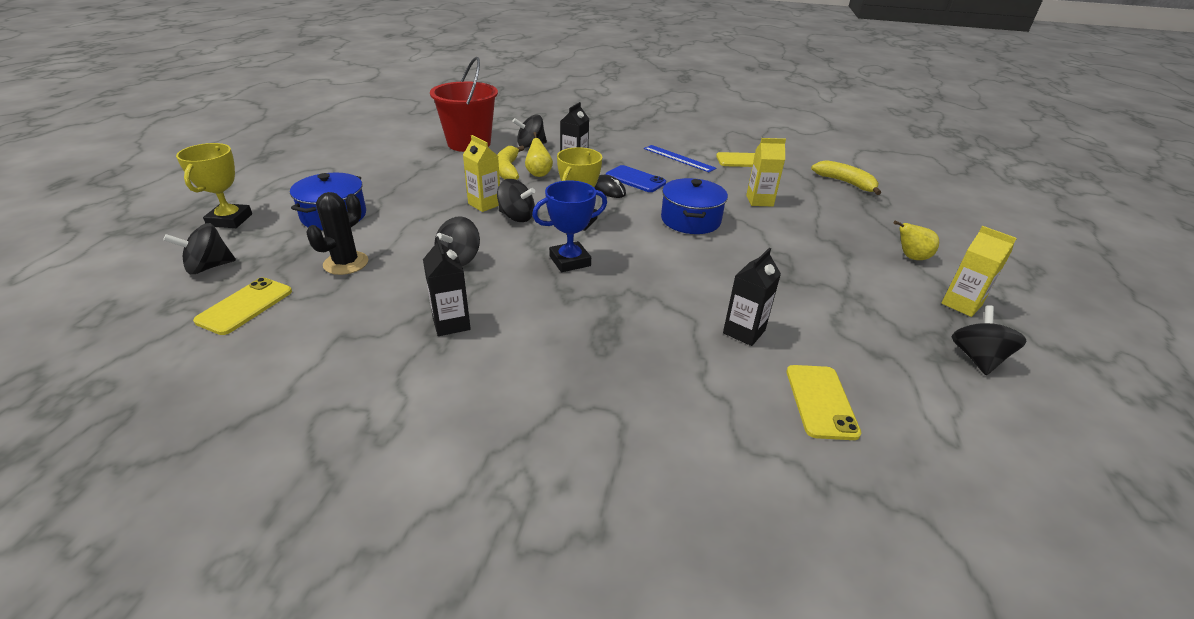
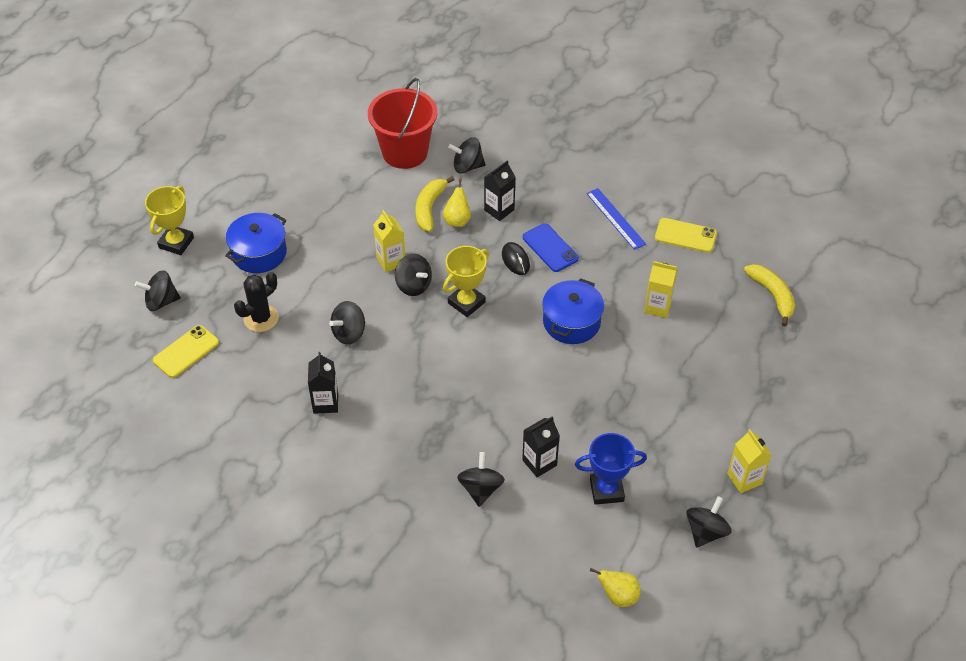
camera: 20 degrees right, 15 degrees up
(570, 261) = (438, 354): blue trophy -> blue trophy (606, 490)
(694, 371) = (480, 489): none -> black spinning top
(820, 401) = (555, 536): yellow phone -> none
(910, 257) = (748, 416): yellow pear -> yellow pear (618, 596)

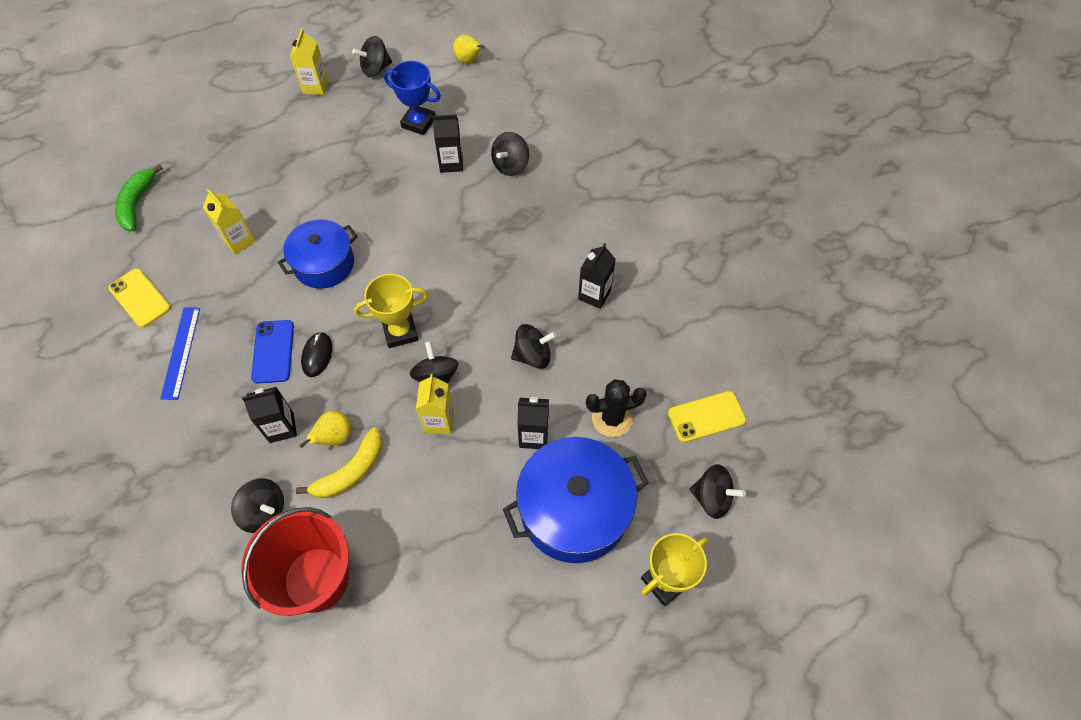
camera: 150 degrees left, 10 degrees up
(259, 253) = (574, 510): blue pot -> blue pot, size x1.51
(314, 282) = (533, 436): none -> black carton
(772, 295) = (137, 203): yellow banana -> green banana

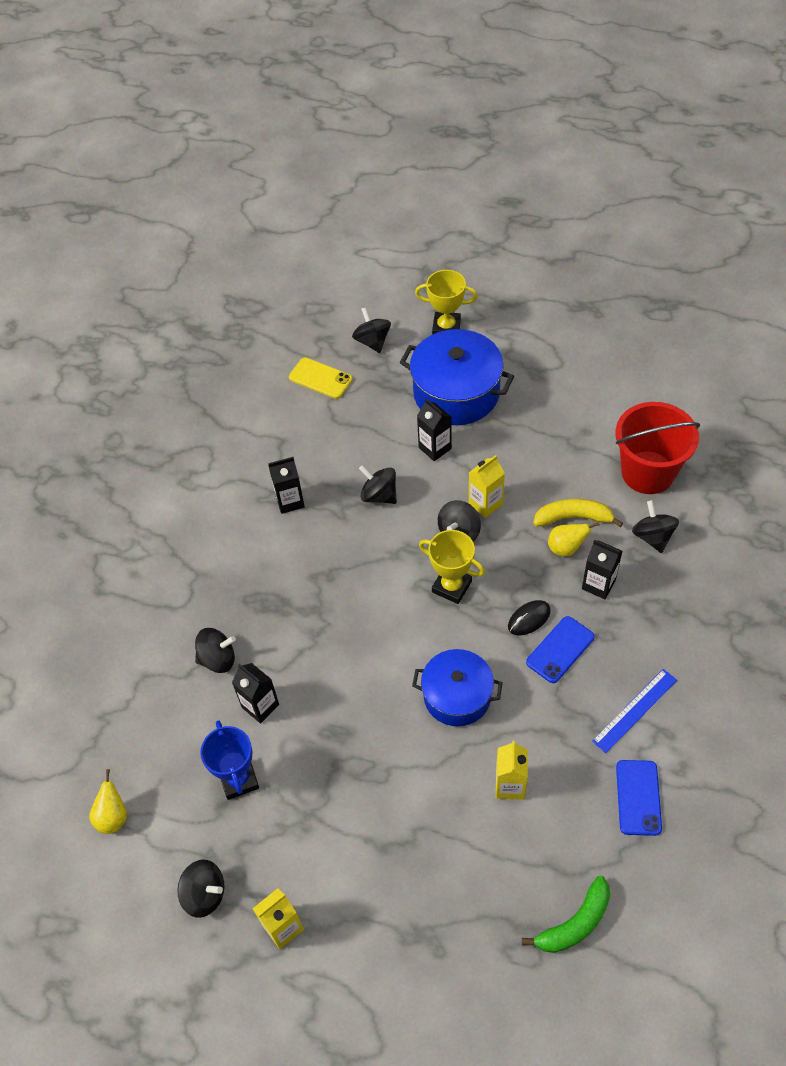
camera: 130 degrees left, 5 degrees down
(140, 298) = (638, 797): yellow phone -> blue phone
(612, 418) = (376, 420): black cactus -> none

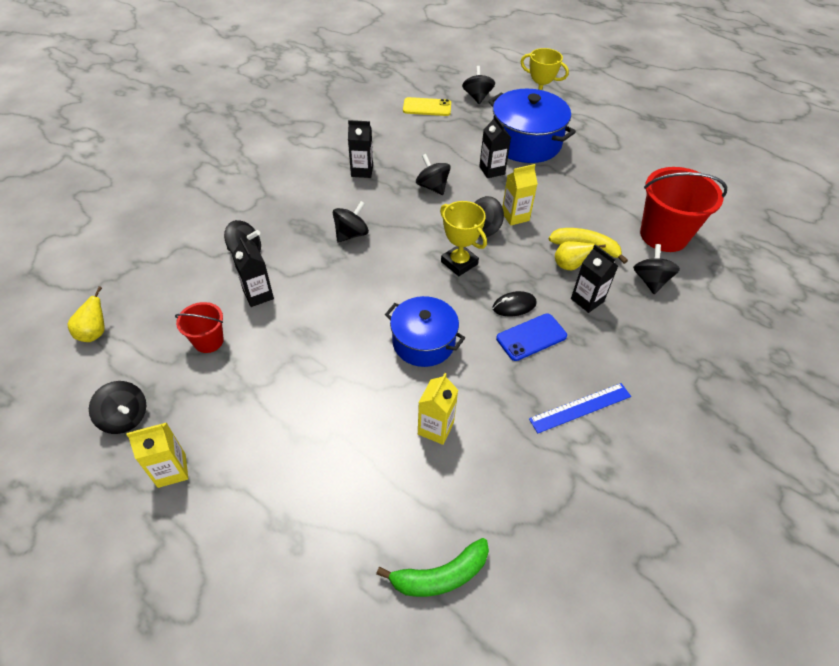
camera: 15 degrees right, 5 degrees down
(239, 779) = (208, 341): blue trophy -> red bucket
(320, 378) = (427, 107): yellow phone -> yellow phone turned 45 degrees counterclockwise
(320, 592) = (351, 234): none -> black spinning top
(638, 797) = (553, 483): blue phone -> none

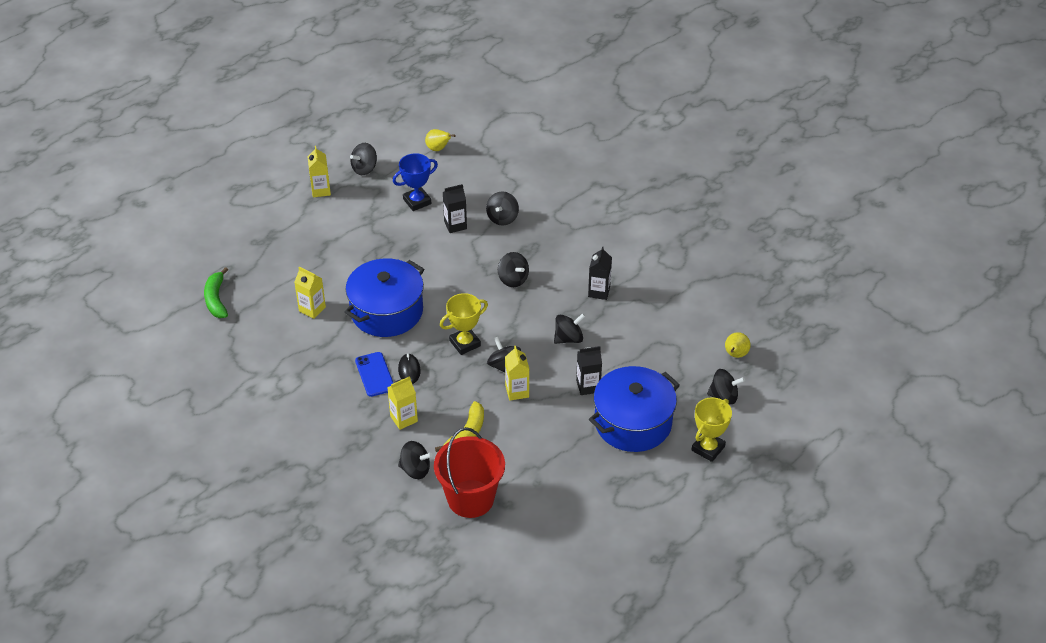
camera: 100 degrees right, 5 degrees down
(208, 341) = (417, 201): red bucket -> blue trophy
(423, 342) = (386, 311): blue pot -> blue pot, size x1.51
(427, 107) = (704, 350): yellow phone -> none
(569, 266) = (445, 416): yellow pear -> yellow pear (735, 355)
(580, 407) = (304, 389): blue ruler -> none
(587, 300) = (404, 419): black carton -> yellow carton

